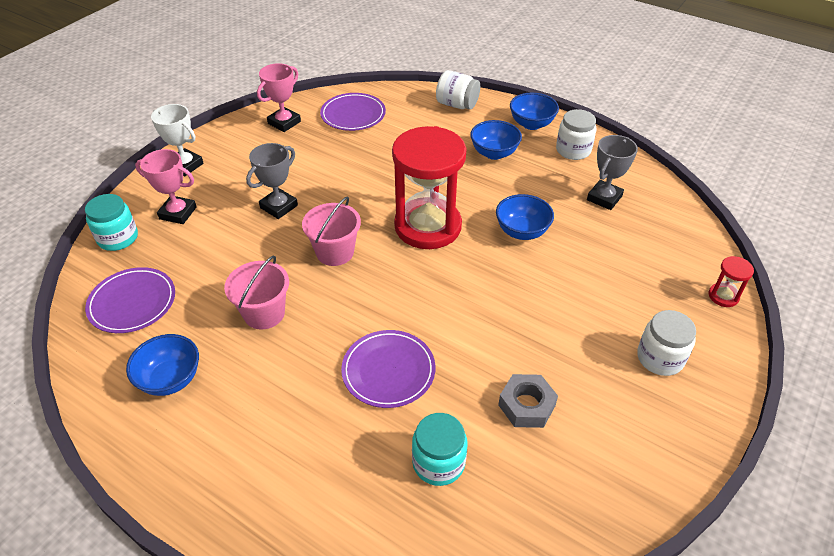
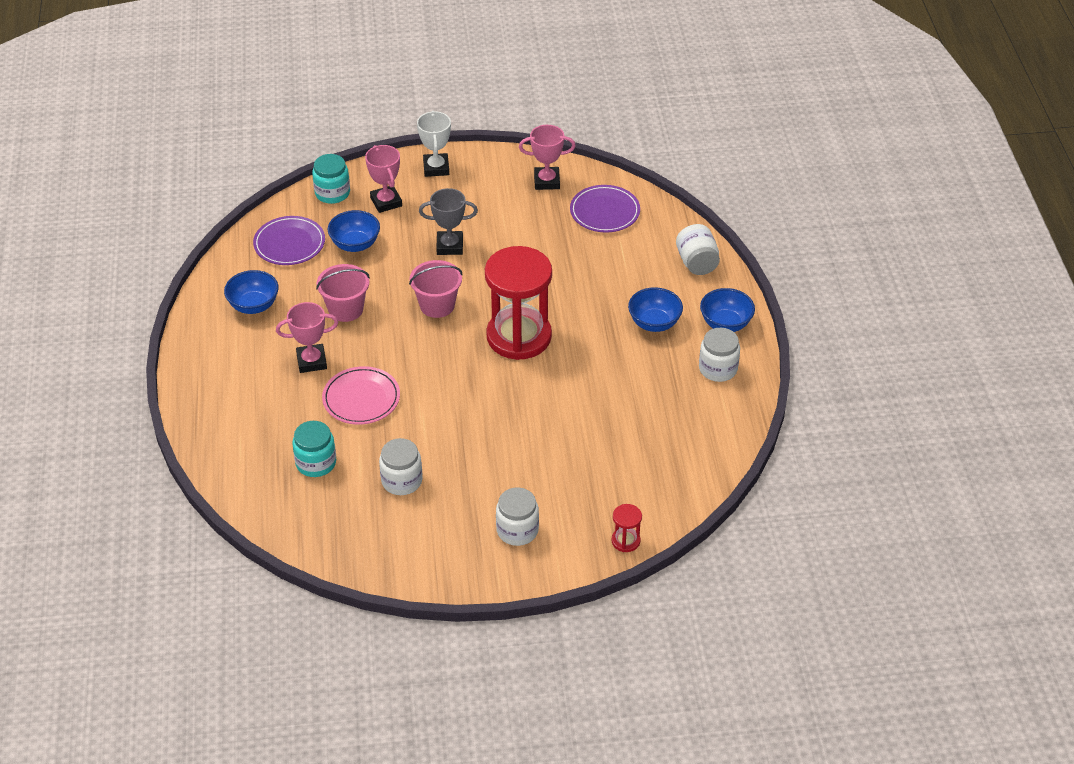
camera: 50 degrees right, 0 degrees up
(298, 379) = (311, 361): none -> pink trophy
(388, 371) = (361, 398): purple plate -> pink plate
(522, 231) = (572, 391): blue bowl -> blue bowl (355, 244)
(526, 405) = (402, 481): grey nut -> white jar
(604, 198) = (672, 419): grey trophy -> none

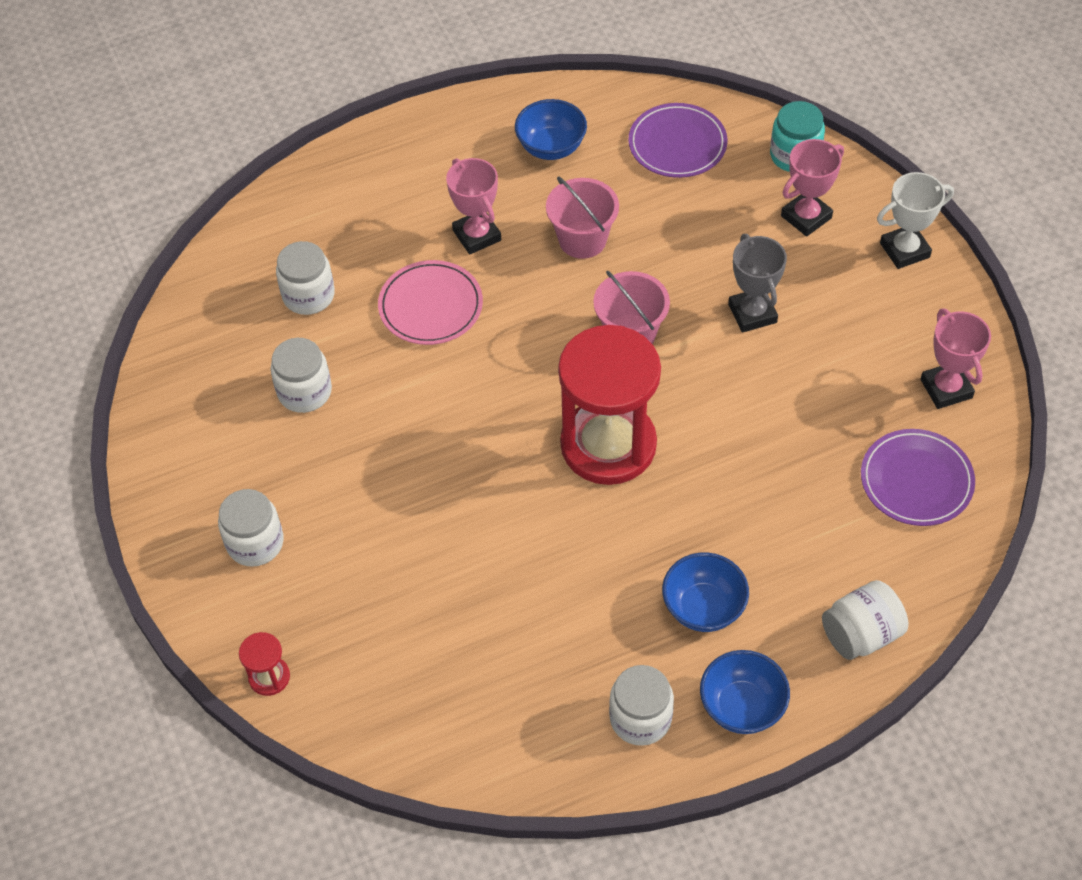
camera: 75 degrees right, 10 degrees up
(316, 463) = (308, 295): turquoise jar -> white jar
(355, 244) = (707, 211): blue bowl -> none

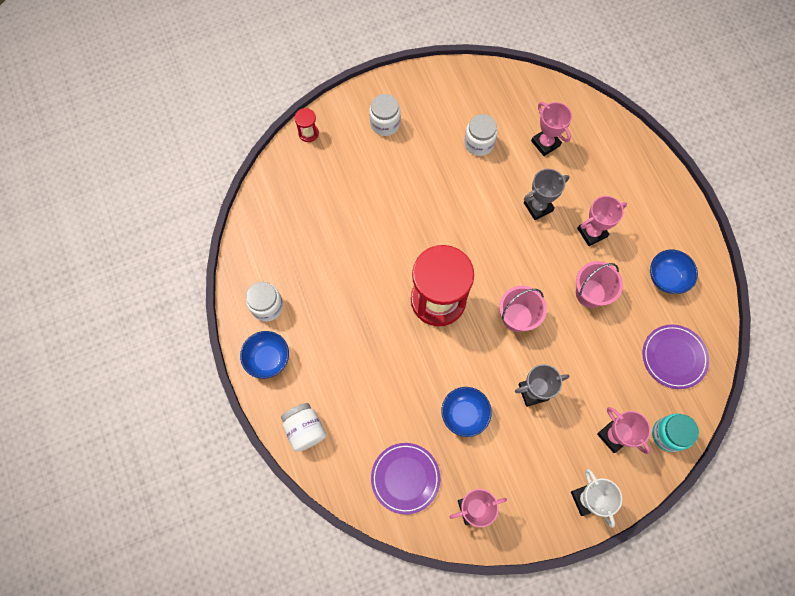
camera: 90 degrees right, 15 degrees up
(308, 295) = (545, 143): white jar -> pink trophy
(430, 306) = (538, 207): pink plate -> grey trophy
(703, 608) = (329, 344): blue bowl -> blue bowl (464, 414)

